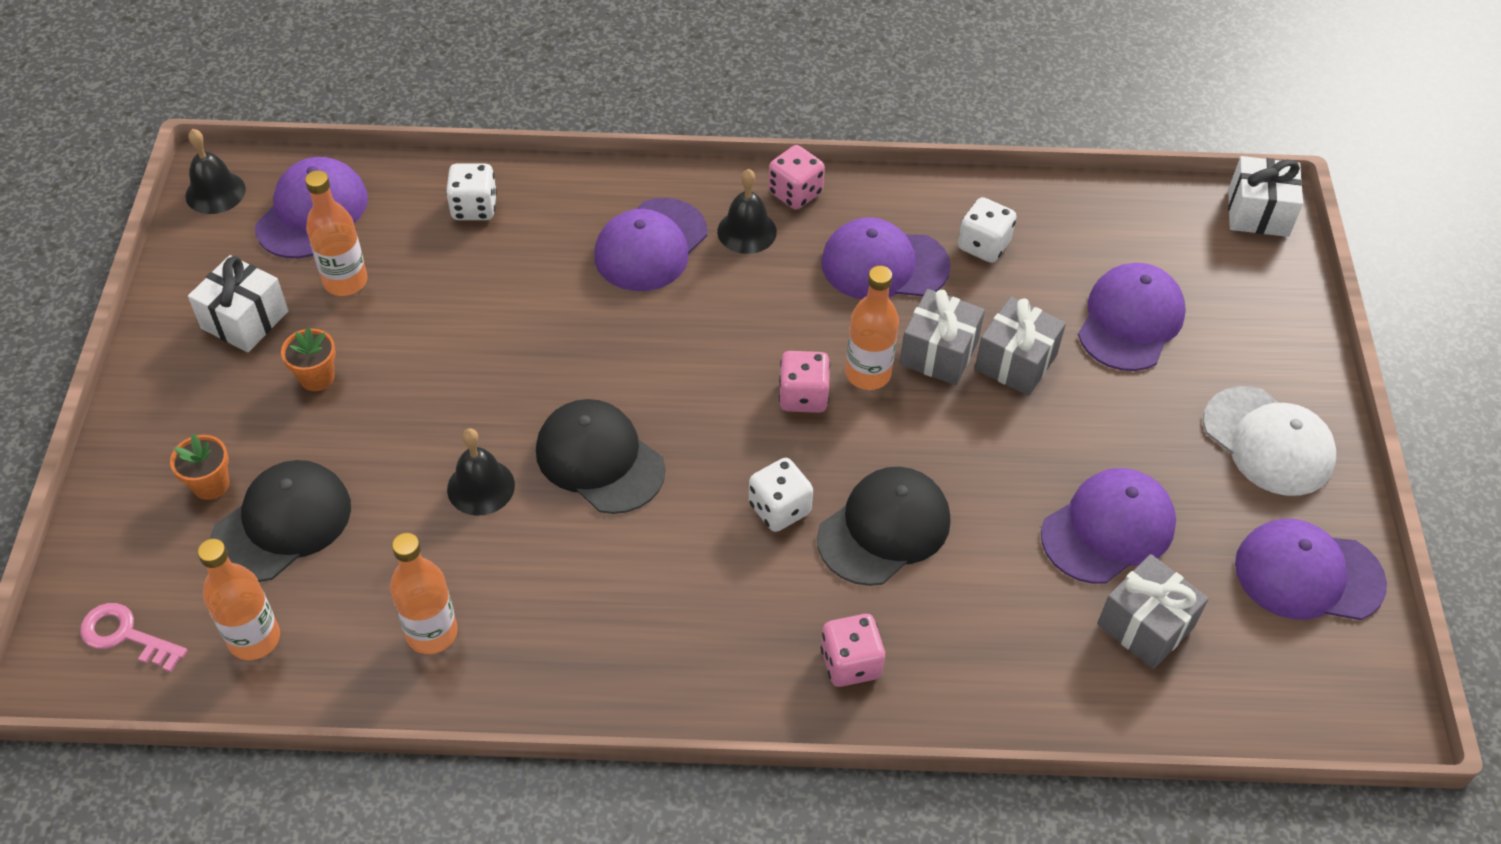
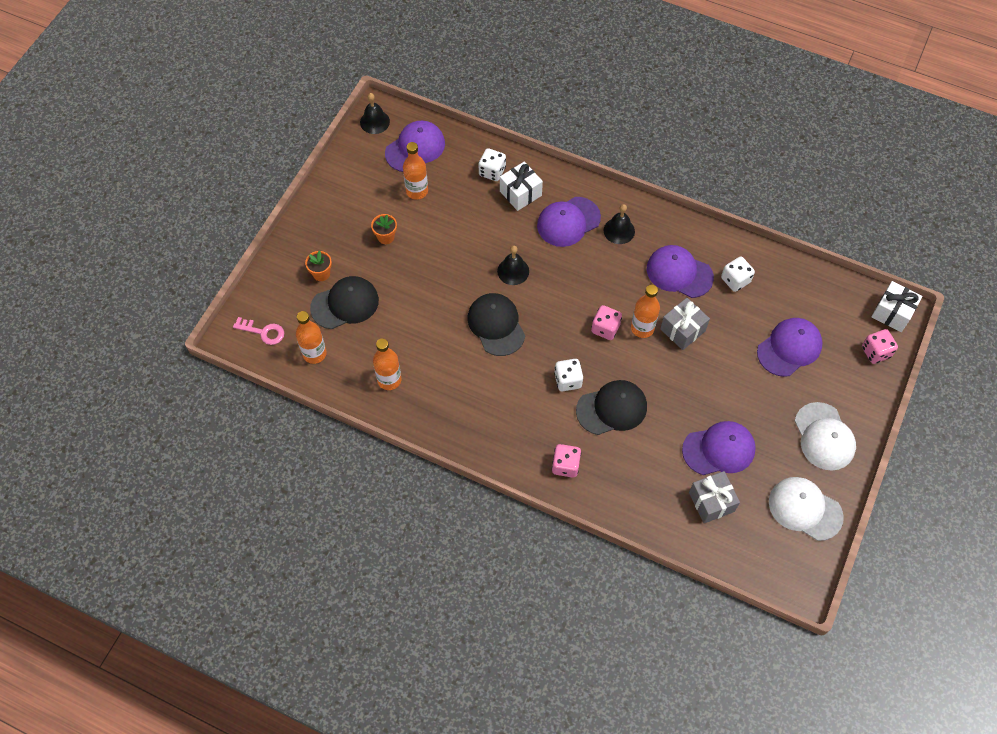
camera: 25 degrees right, 10 degrees up
(126, 636) = (263, 332): pink key -> pink key turned 150 degrees clockwise
(245, 320) = (364, 195): white gift -> white gift (520, 193)
(481, 487) = (437, 319): black bell -> black bell (513, 271)
(795, 193) = (653, 217): pink dice -> pink dice (875, 352)
(1015, 362) = (718, 348): grey gift -> none
(1308, 574) = (805, 509): purple cap -> white cap

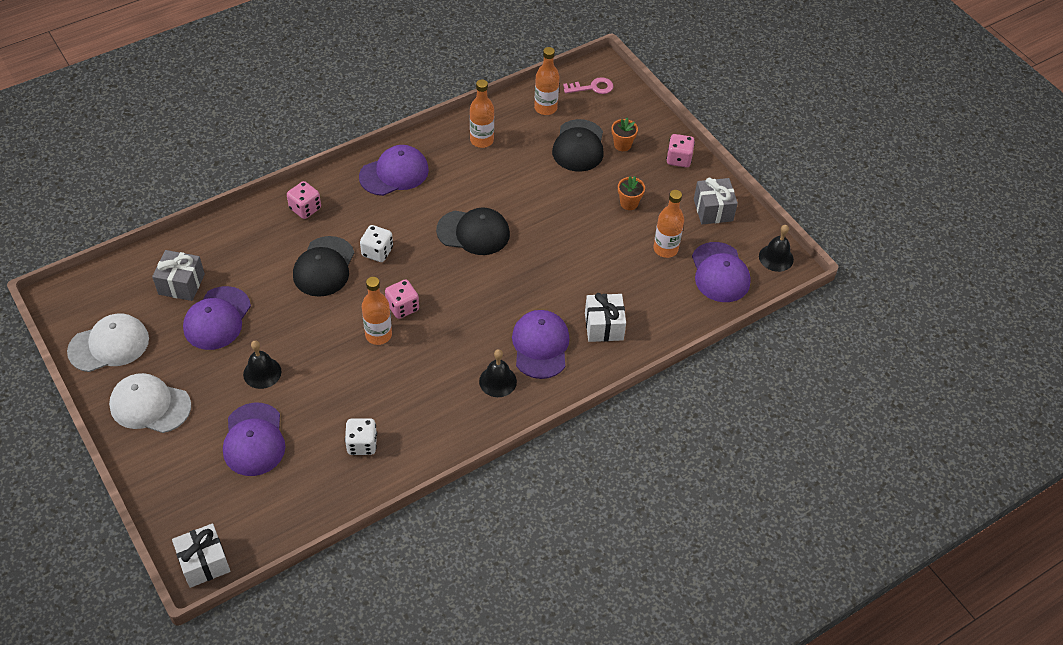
camera: 120 degrees right, 10 degrees down
(263, 332) = (592, 87): pink key -> pink key turned 150 degrees counterclockwise
(492, 171) = (647, 318): white dice -> none
(513, 271) = (519, 273): black bell -> black bell (262, 373)
(679, 273) = (410, 401): purple cap -> purple cap (394, 173)
(682, 330) = (349, 365): grey gift -> grey gift (713, 210)
(875, 352) = (181, 513): pink dice -> pink dice (678, 159)

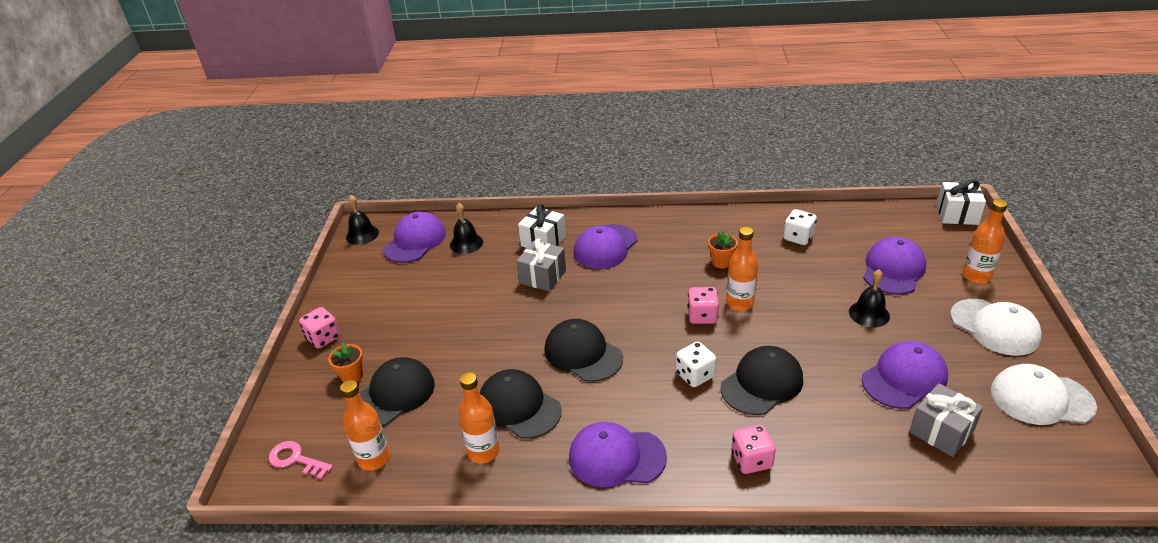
camera: 140 degrees left, 15 degrees down
(485, 175) = (519, 407): none -> black cap
(497, 381) = (660, 238): black bell -> black bell (466, 243)
(629, 203) = (416, 319): orange flower pot -> orange flower pot (721, 262)
(665, 249) = (433, 272): orange bottle -> orange bottle (976, 276)
(713, 210) = (357, 284): grey gift -> grey gift (543, 277)

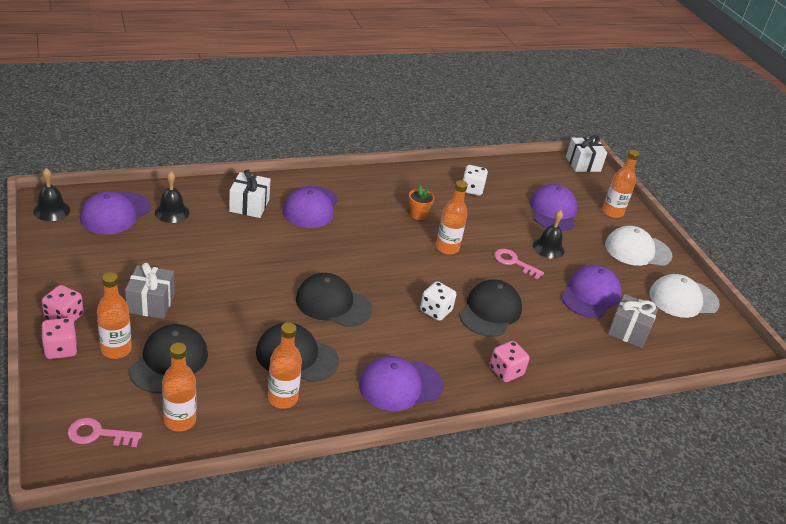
camera: 30 degrees left, 0 degrees up
(352, 376) = (116, 349): orange flower pot -> orange bottle
(415, 241) = (115, 213): purple cap -> purple cap turned 150 degrees counterclockwise
(543, 277) = (264, 239): grey gift -> grey gift (151, 303)
(702, 316) = (421, 261): pink dice -> pink dice (61, 349)
(816, 327) = (514, 262): none -> pink key
(994, 327) = (637, 250): white cap -> white cap turned 150 degrees clockwise

